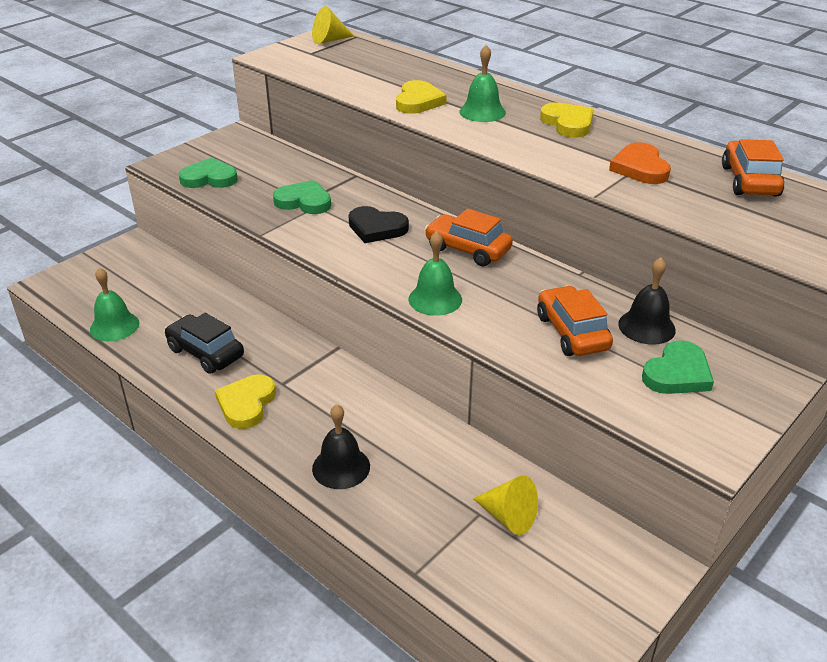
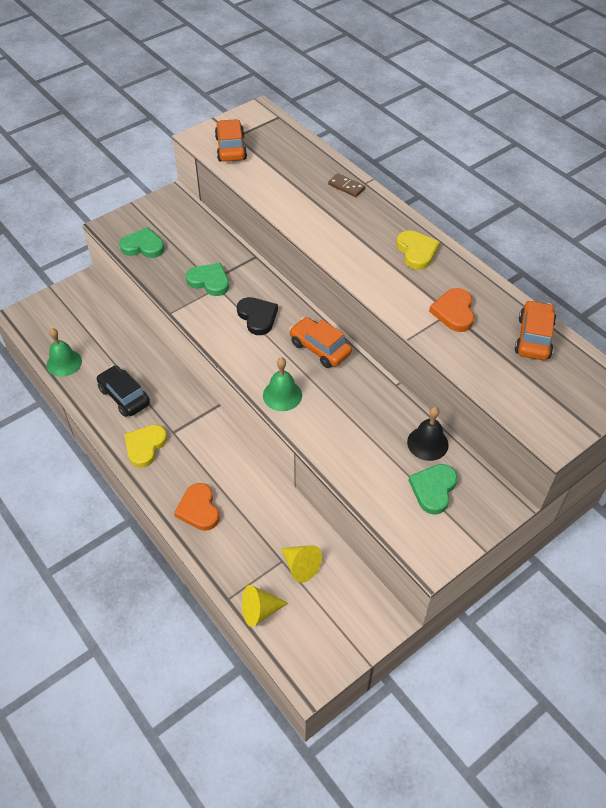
camera: 10 degrees right, 15 degrees up
(329, 40) = (255, 120): yellow cone -> yellow cone (260, 611)
(341, 467) = (199, 509): black bell -> orange heart
(376, 228) = (257, 317): black heart -> black heart turned 150 degrees counterclockwise
(418, 101) = (306, 210): yellow heart -> none
(459, 80) = (346, 186): none -> brown domino
(482, 112) = (353, 229): green bell -> none
(572, 332) = (371, 441): orange car -> orange car (231, 148)
(677, 373) = (433, 489): green heart -> green heart turned 150 degrees clockwise

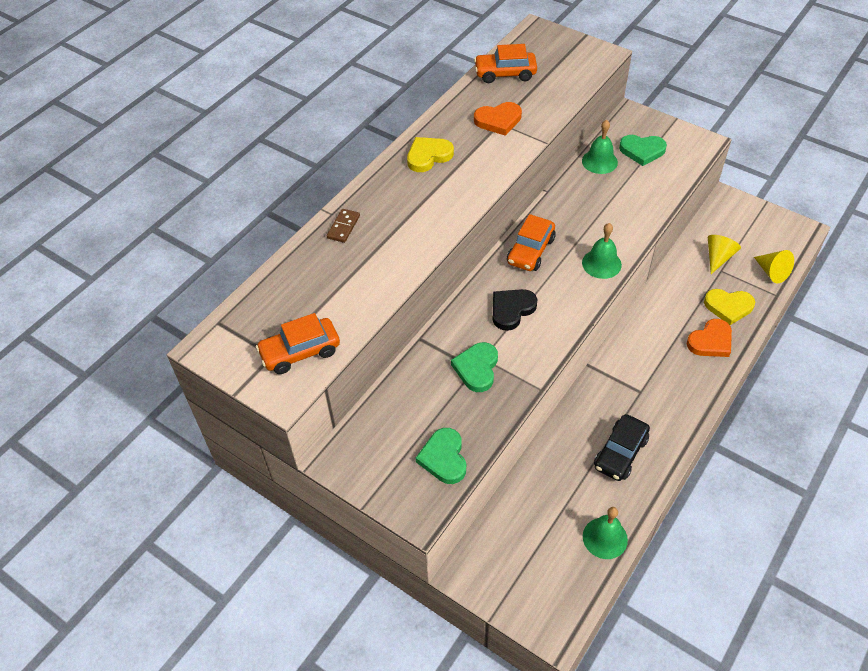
camera: 105 degrees left, 0 degrees up
(145, 446) = (670, 409): yellow heart -> yellow heart (728, 307)
(427, 443) = (599, 161): black bell -> green bell

